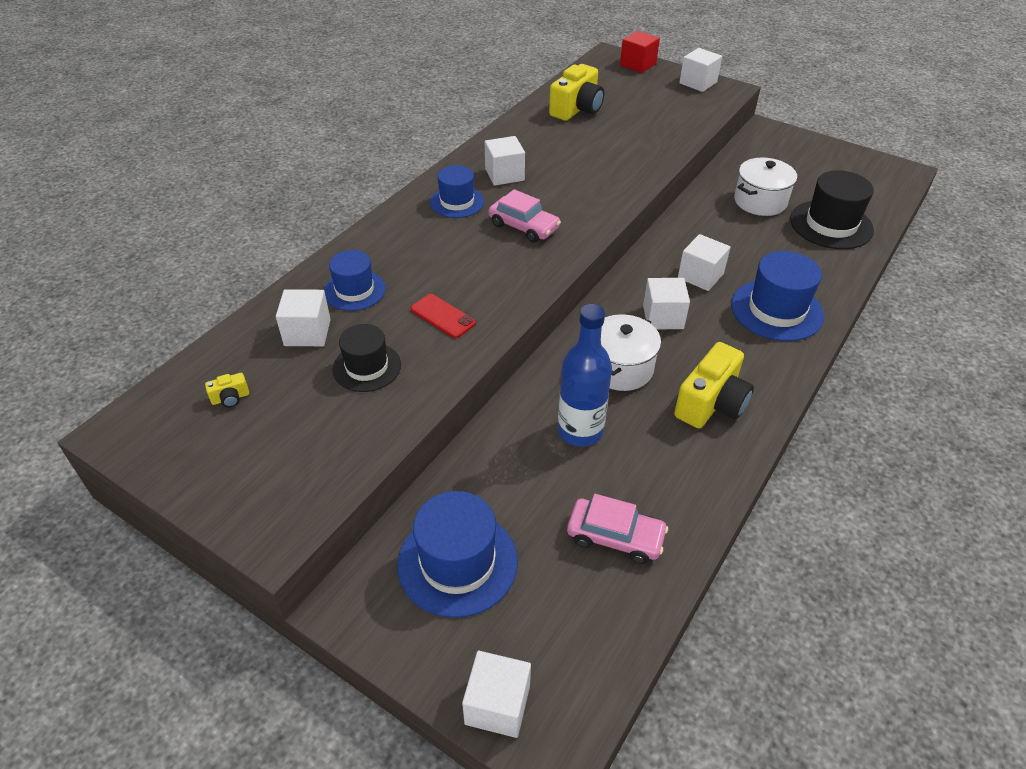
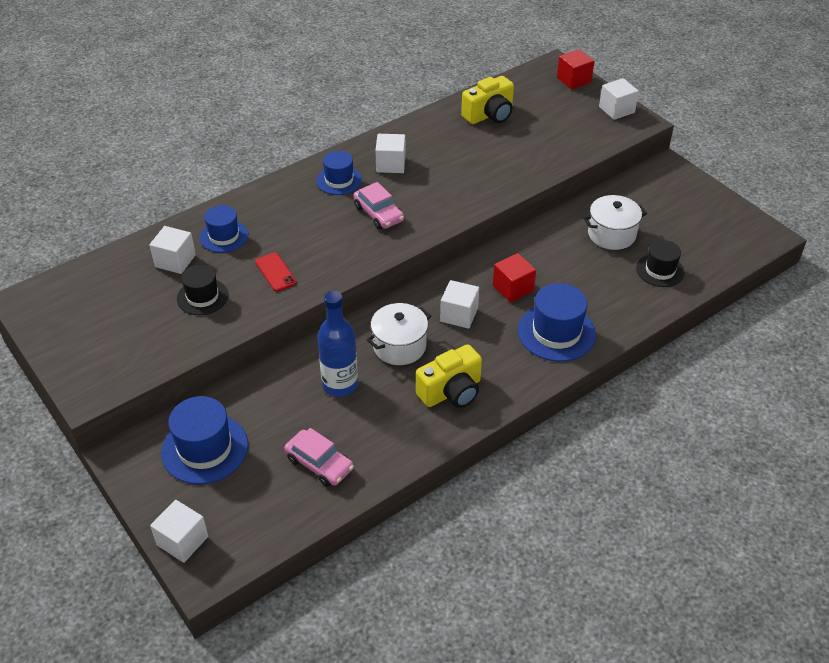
camera: 20 degrees right, 0 degrees up
(230, 398) = (103, 295): yellow camera -> none
(700, 276) = (513, 288): white cube -> red cube
(831, 225) = (660, 270): black hat -> black hat, size x0.65

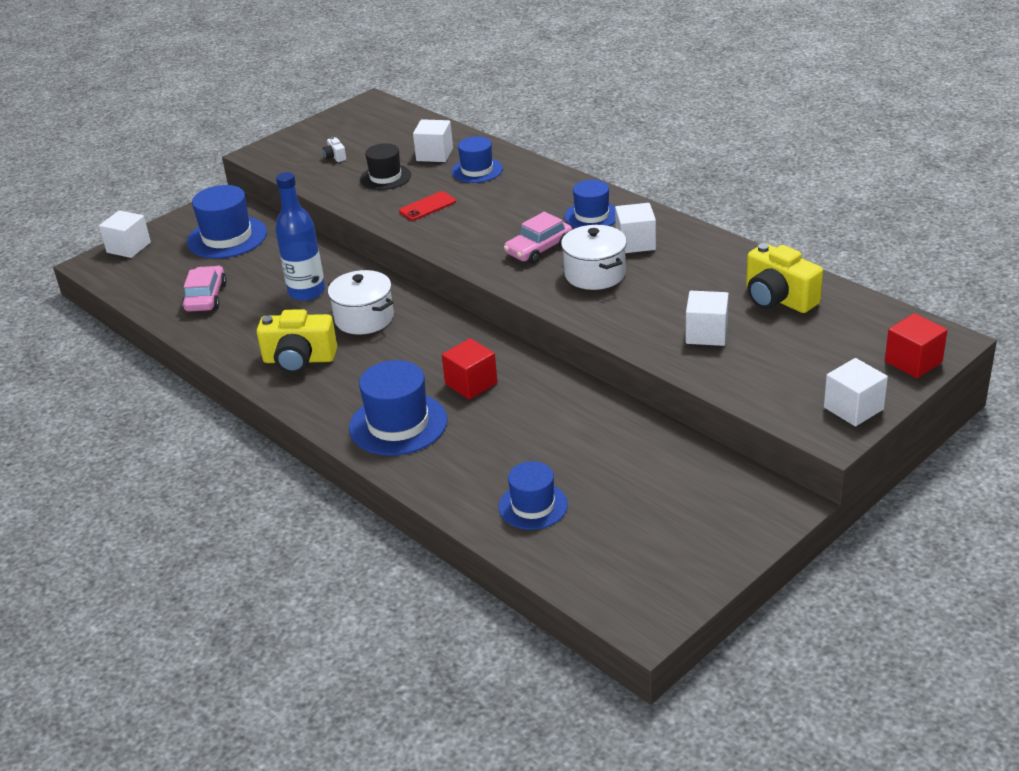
camera: 85 degrees right, 10 degrees down
(135, 332) = (335, 157): none -> white camera
(319, 464) = (206, 297): pink car -> pink car turned 150 degrees clockwise
(451, 391) = (299, 360): yellow camera -> yellow camera turned 45 degrees counterclockwise
(459, 315) = (418, 350): white cube -> white cube (706, 334)
(611, 234) = (598, 457): white pot -> white pot (595, 274)
(660, 270) = (533, 506): black hat -> blue hat

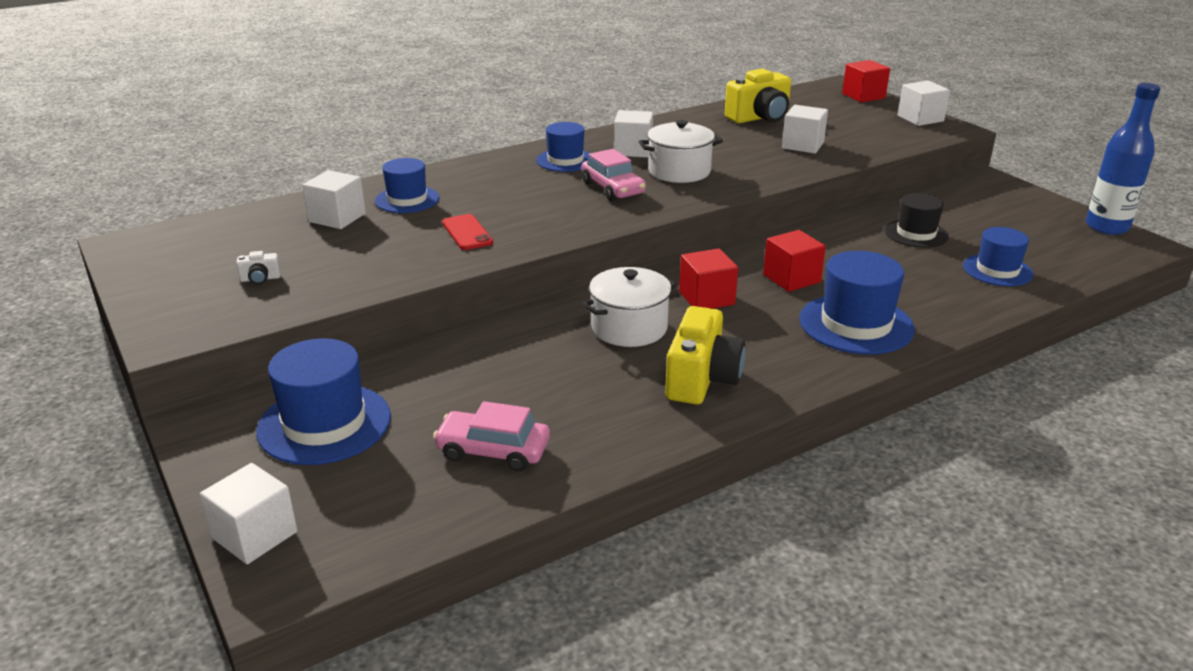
camera: 80 degrees left, 5 degrees down
(307, 292) = (538, 363): blue bottle -> blue bottle (1107, 227)
(385, 177) = (362, 250): black hat -> black hat (916, 234)
(421, 345) = (706, 298): none -> red cube

